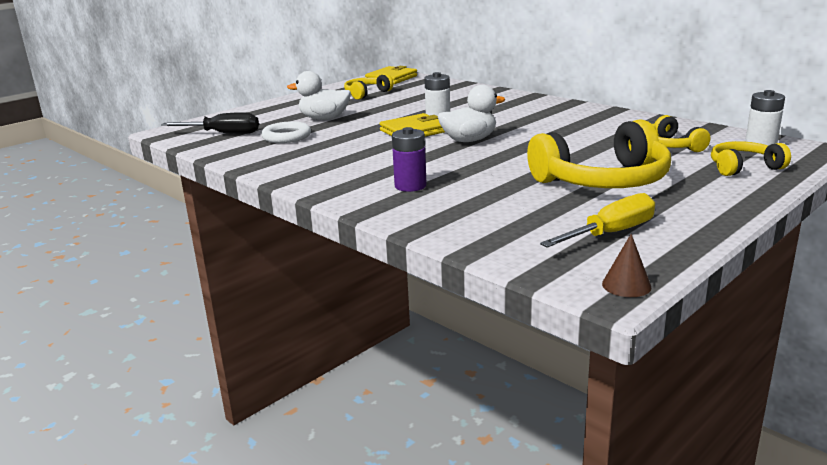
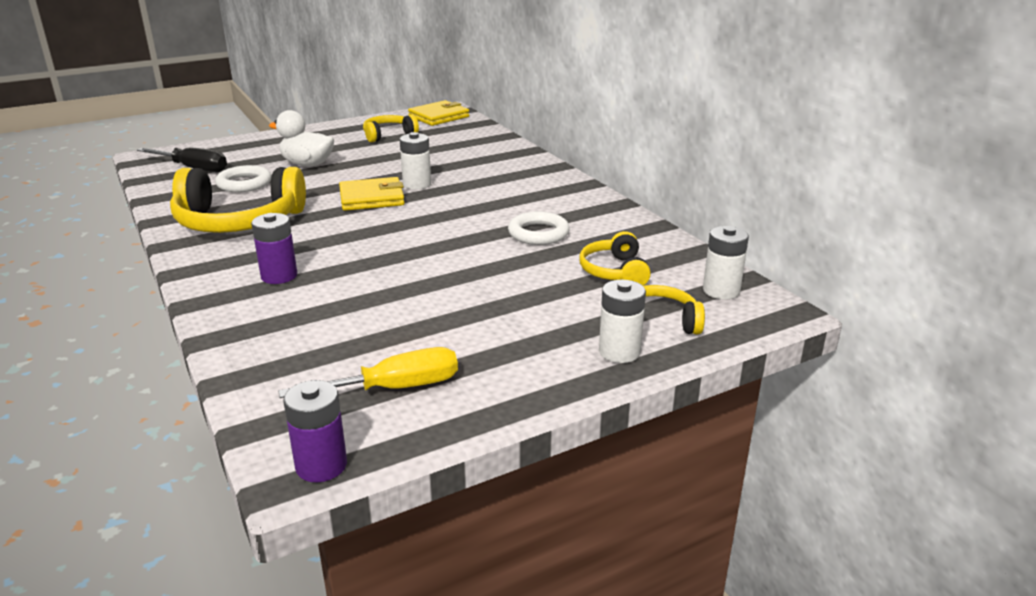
camera: 15 degrees right, 5 degrees up
(469, 140) = (411, 222): white duck -> none
(580, 133) = (538, 233): none -> white ring
(603, 181) = (478, 309): yellow headphones -> yellow headphones (238, 221)
(626, 285) = (321, 465): brown cone -> purple battery
(743, 187) = (619, 352): none -> white battery

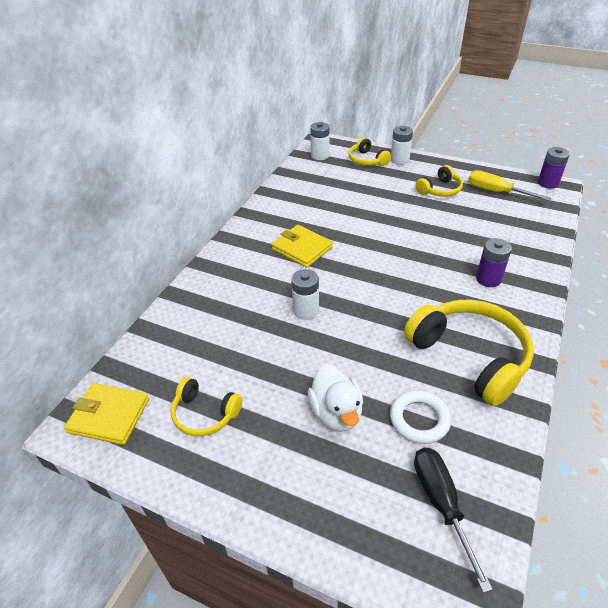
camera: 125 degrees left, 15 degrees up
(372, 198) = (354, 317): yellow wallet -> yellow wallet (302, 248)
(538, 233) = (322, 221): white ring -> none
(615, 272) = (336, 184): yellow headphones -> yellow headphones (440, 190)

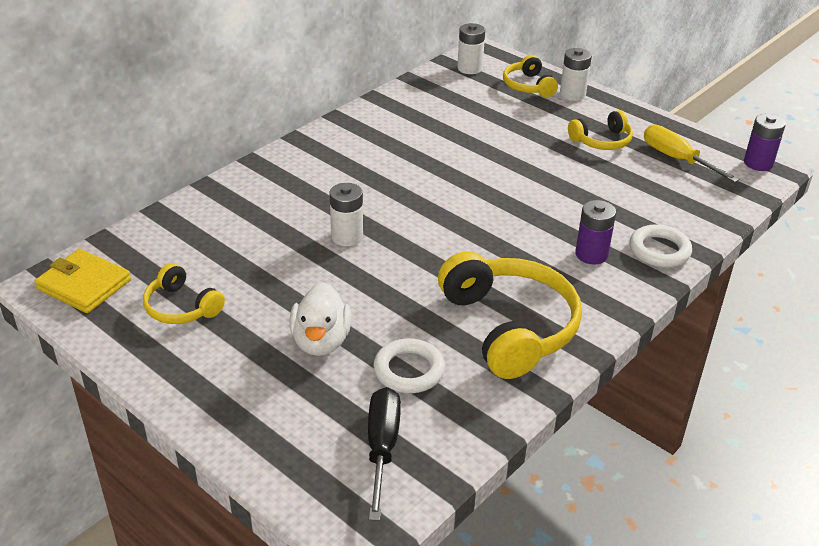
camera: 15 degrees right, 5 degrees down
(302, 248) = (381, 171): yellow wallet -> none
(530, 264) = (659, 250): none -> white ring

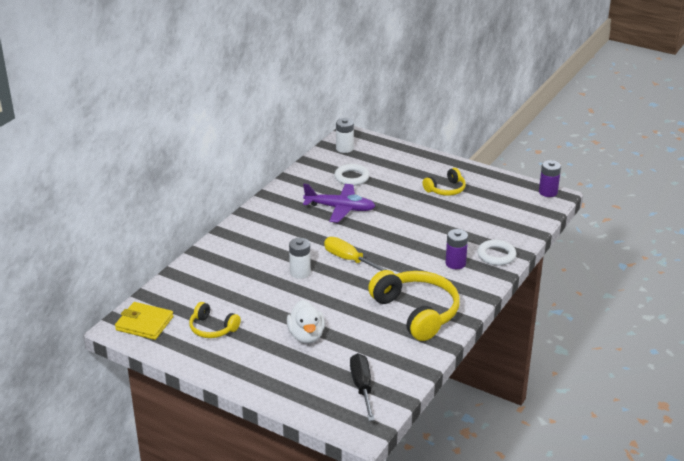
camera: 10 degrees left, 5 degrees down
(409, 370) = (364, 344): white ring -> white ring (351, 177)
(438, 149) = (340, 208): none -> purple plane
(528, 86) = (388, 156): yellow headphones -> none
(572, 94) = (419, 159): white battery -> none
(677, 159) = (496, 196): yellow screwdriver -> yellow screwdriver (349, 259)

